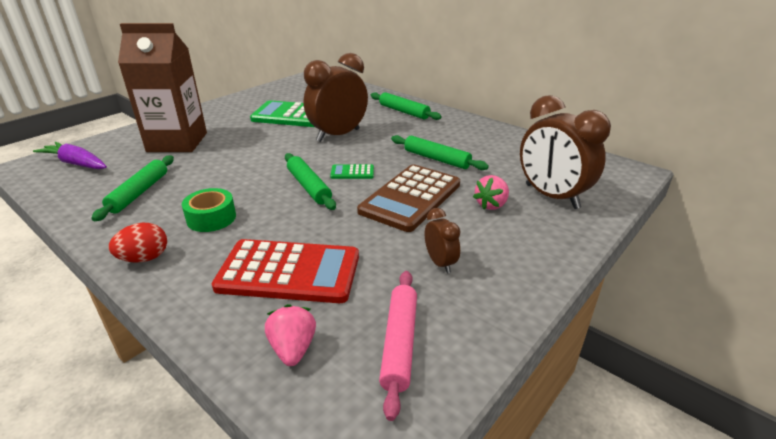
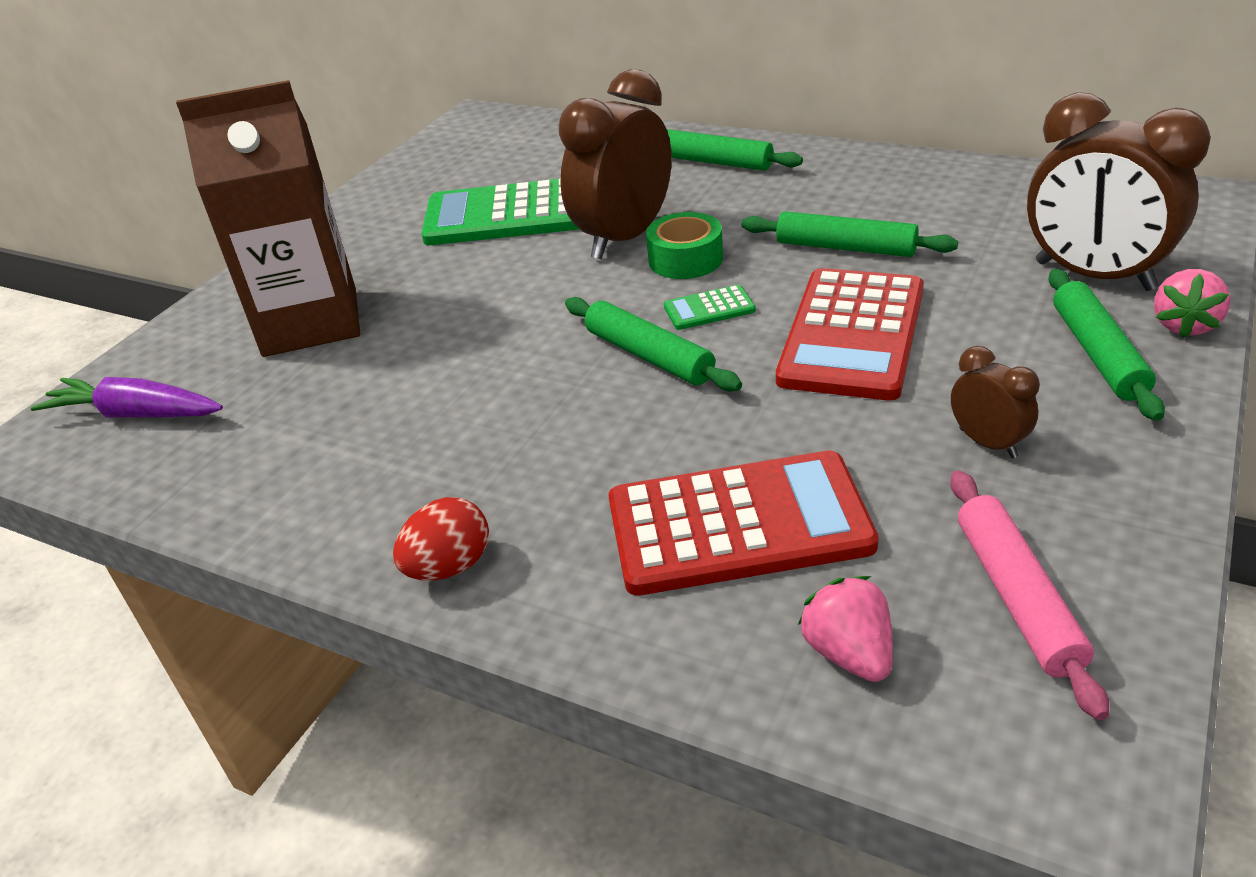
camera: 10 degrees left, 5 degrees up
(139, 193) = (324, 444): green rolling pin -> green rolling pin (1097, 353)
(211, 218) = (512, 460): green tape -> green tape (685, 259)
(411, 198) = (852, 334): brown calculator -> red calculator
(491, 205) = (1002, 315): pink strawberry -> pink strawberry (1184, 325)

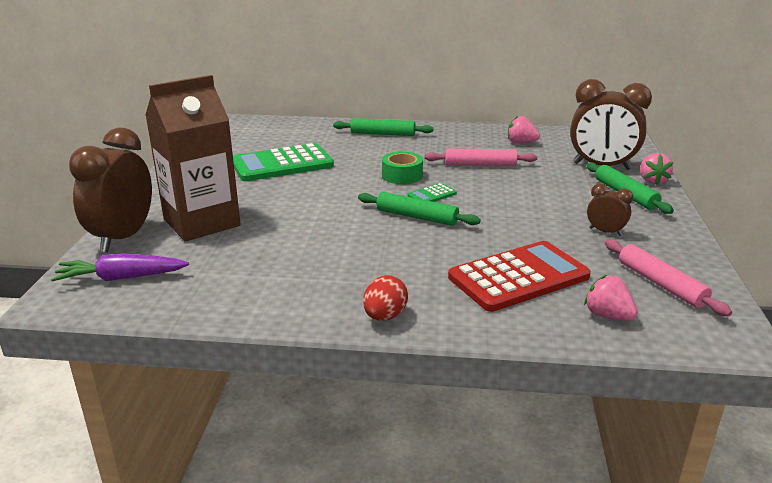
camera: 25 degrees left, 10 degrees down
(624, 238) = (360, 169): brown clock -> brown clock (123, 237)
(845, 248) = (480, 164): green rolling pin -> pink rolling pin
(852, 334) = (511, 198): red calculator -> none
(962, 202) = (521, 142): none -> pink strawberry

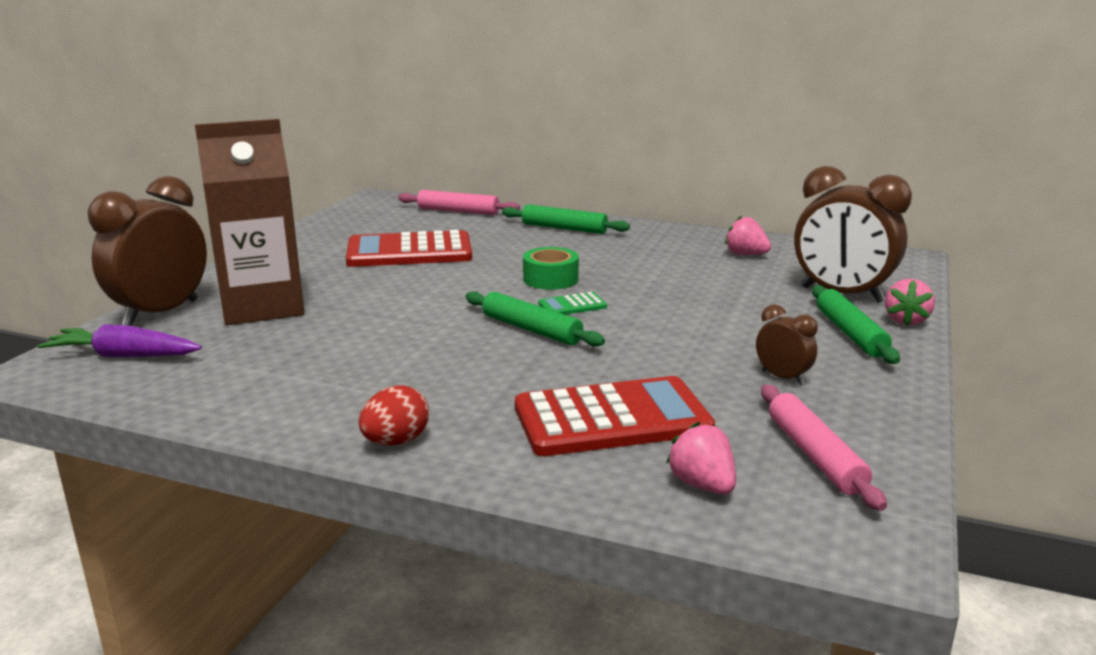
camera: 15 degrees right, 5 degrees down
(282, 164) = (409, 252): green calculator -> red calculator
(480, 164) = (666, 276): pink rolling pin -> pink rolling pin (458, 211)

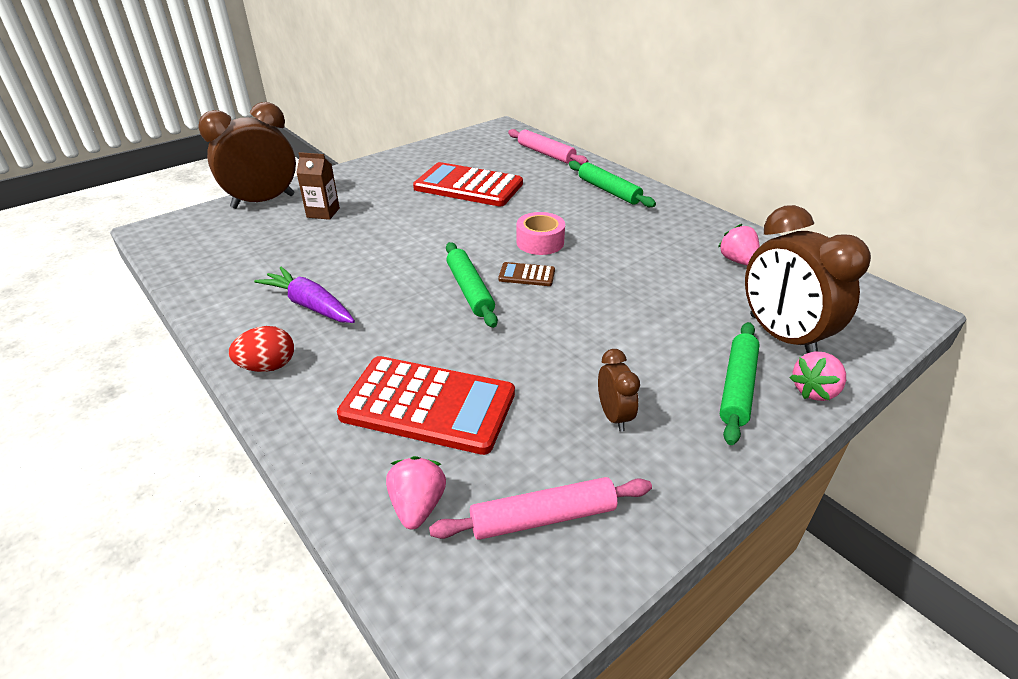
camera: 30 degrees right, 15 degrees up
(124, 356) = (207, 232): purple carrot -> purple carrot (310, 305)
(262, 306) = (323, 213): brown carton -> brown carton, size x0.45
(550, 279) = (540, 242): green tape -> pink tape
(572, 305) = (526, 275): green calculator -> brown calculator
(815, 455) = (543, 517): pink rolling pin -> pink rolling pin turned 60 degrees clockwise

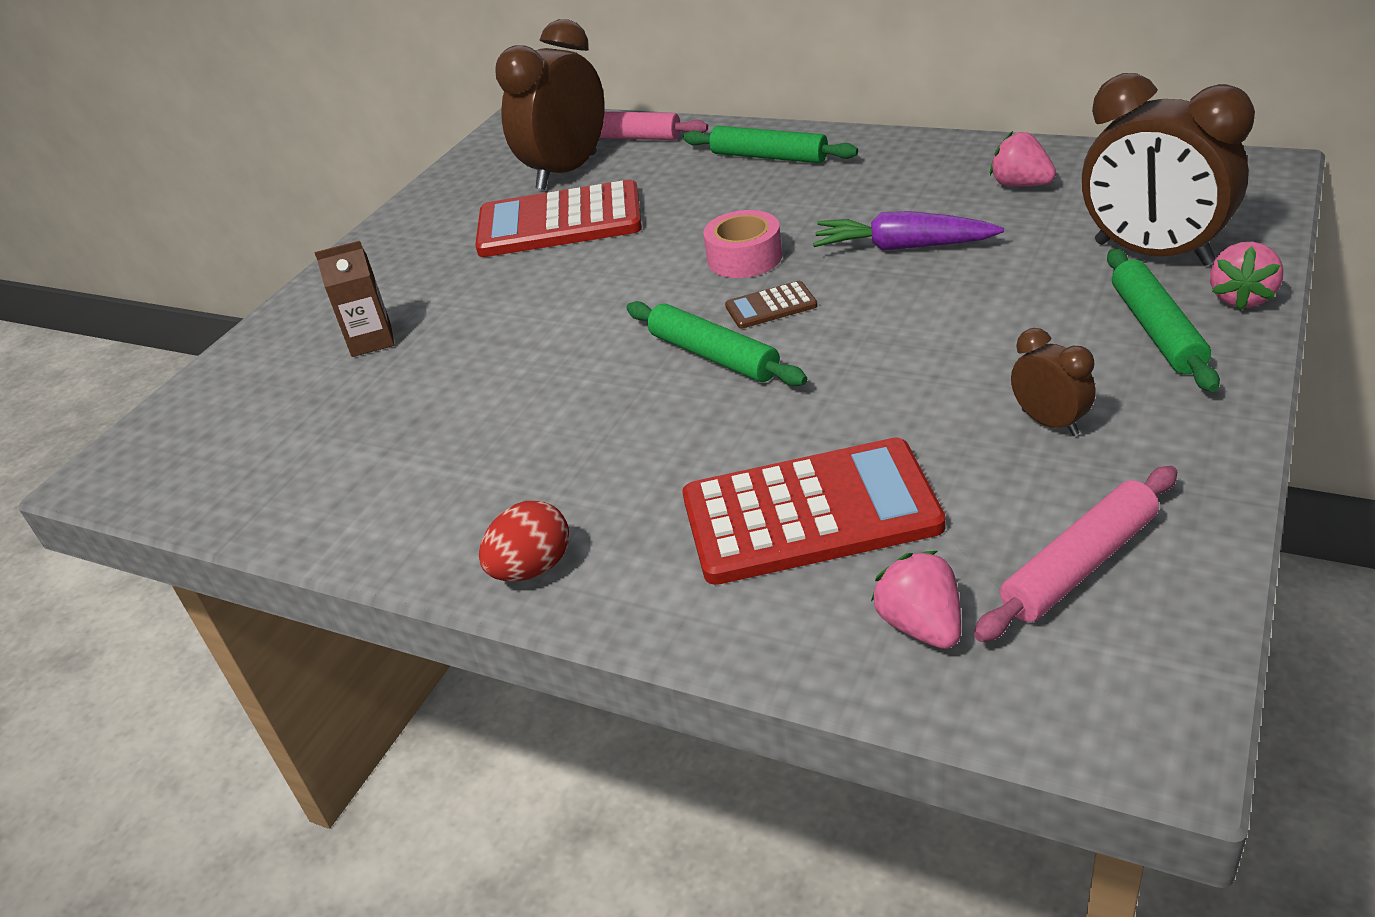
camera: 20 degrees left, 0 degrees up
(263, 201) = (249, 362): brown clock -> brown clock (567, 172)
(310, 305) = (501, 468): purple carrot -> purple carrot (903, 247)

